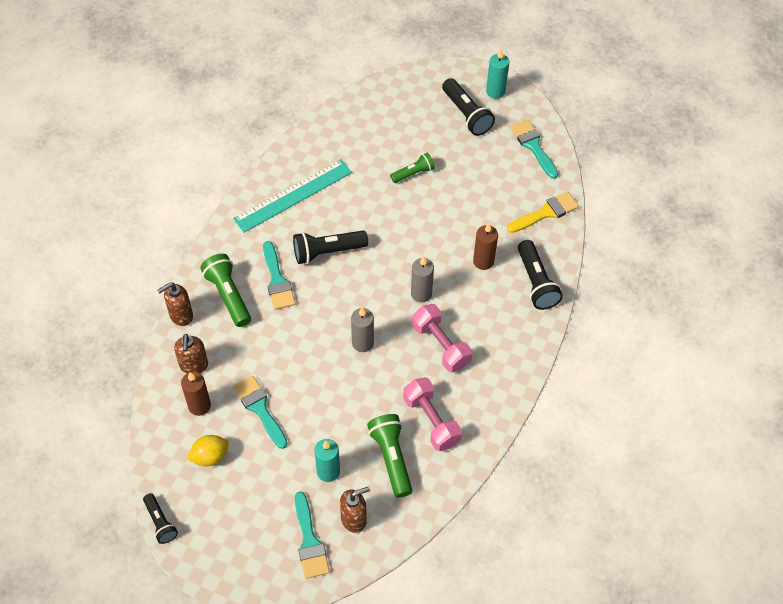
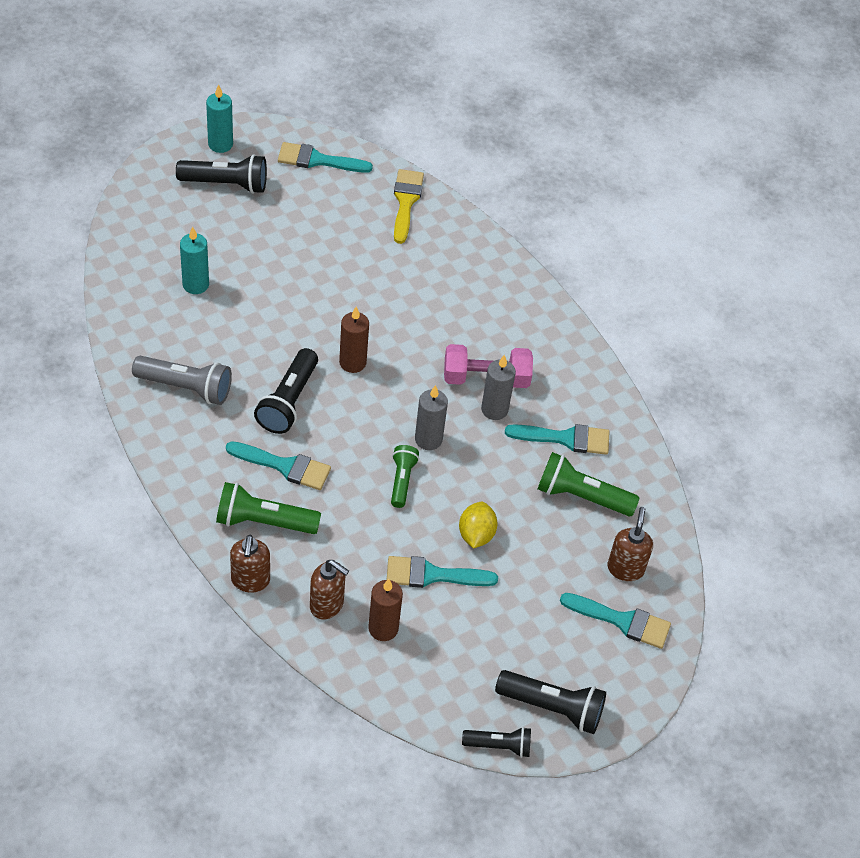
camera: 60 degrees left, 5 degrees down
(210, 456) = (454, 654): yellow lemon -> yellow lemon (476, 534)
(293, 195) = (186, 387): turquoise ruler -> grey flashlight
(328, 471) = (555, 558): turquoise candle -> turquoise candle (195, 284)
(413, 173) = (257, 271): green flashlight -> green flashlight (402, 480)
(421, 294) = (412, 356): grey candle -> grey candle (494, 409)
(431, 421) = (565, 438): pink dumbbell -> turquoise brush
(483, 261) = (418, 284): brown candle -> brown candle (352, 362)
(536, 282) = (479, 260): black flashlight -> black flashlight (552, 707)

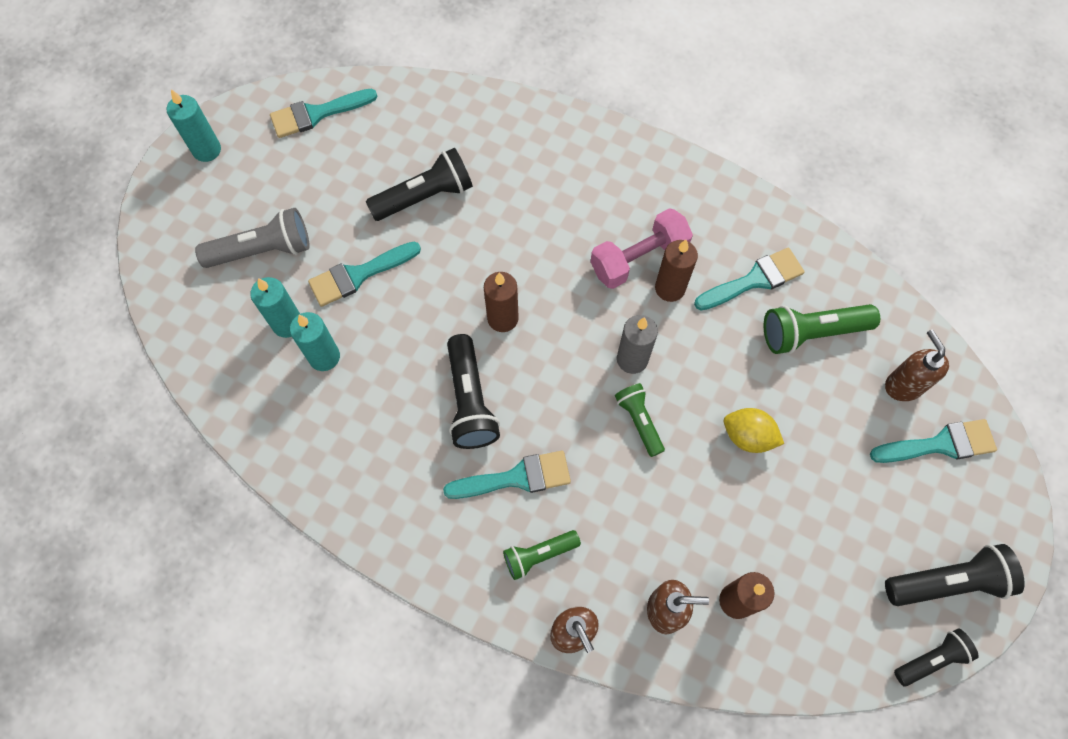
camera: 25 degrees left, 15 degrees up
(186, 387) = (357, 449): grey flashlight -> grey flashlight (262, 250)
(206, 319) = (324, 357): none -> turquoise candle
(226, 184) = (242, 191): black flashlight -> black flashlight (425, 196)
(263, 521) = (539, 555): green flashlight -> green flashlight, size x0.63
(406, 202) = (433, 112): yellow brush -> none
(432, 575) = (739, 508): turquoise brush -> turquoise brush (358, 275)
(476, 534) = (748, 436): yellow lemon -> yellow lemon turned 45 degrees counterclockwise
(494, 409) = (670, 288): grey candle -> brown candle

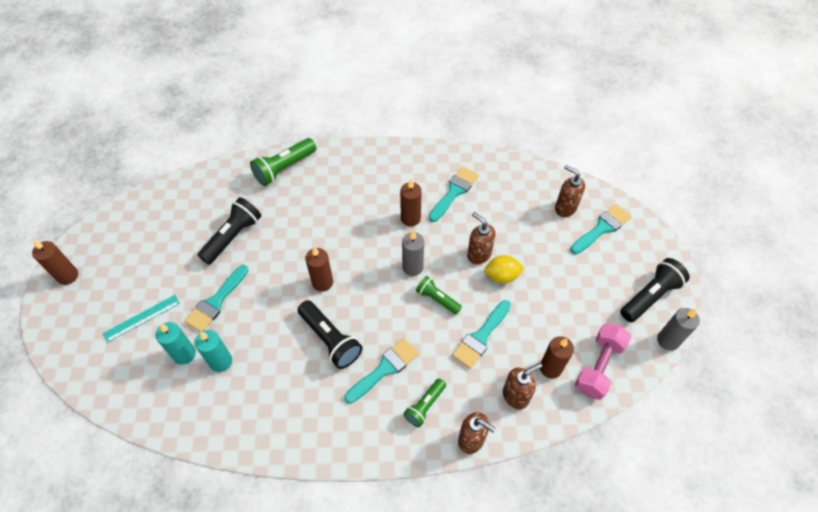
camera: 30 degrees left, 10 degrees down
(207, 150) = (68, 276): turquoise candle -> brown candle
(262, 250) = (142, 318): grey flashlight -> turquoise ruler
(317, 114) = (133, 221): turquoise brush -> turquoise brush (480, 337)
(638, 259) = (383, 211): pink dumbbell -> pink dumbbell (598, 366)
(734, 388) = (478, 254): none -> brown soap dispenser
(811, 333) = (502, 204): green flashlight -> green flashlight (284, 168)
(931, 659) = (668, 340): black flashlight -> grey candle

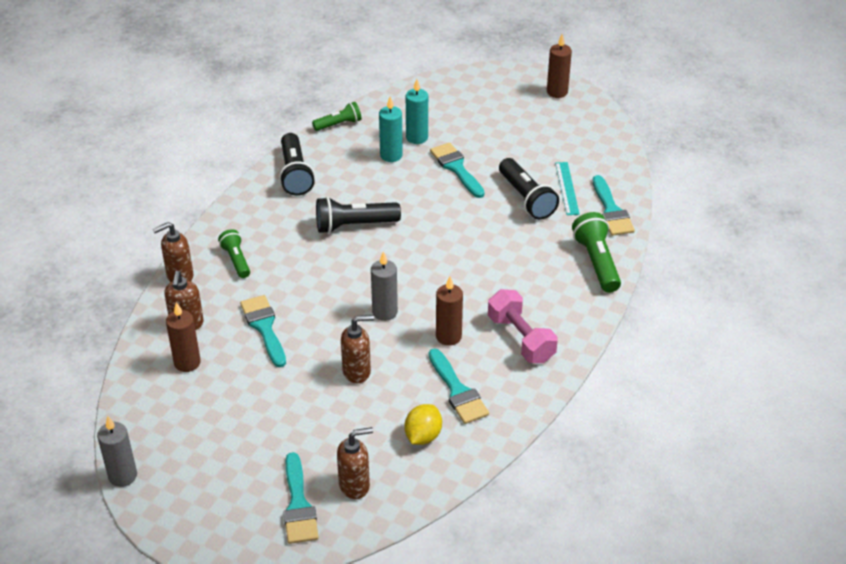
camera: 120 degrees right, 15 degrees down
(142, 318) = (475, 123): turquoise ruler -> turquoise ruler (567, 188)
(322, 282) = (421, 241): brown candle -> none
(385, 369) = (294, 249): turquoise brush -> turquoise brush (611, 211)
(437, 299) = (332, 314): green flashlight -> green flashlight (339, 124)
(502, 276) = (315, 377): yellow lemon -> yellow lemon (423, 436)
(598, 366) = (153, 400): pink dumbbell -> pink dumbbell (521, 338)
(650, 296) = (180, 494): black flashlight -> black flashlight (295, 174)

